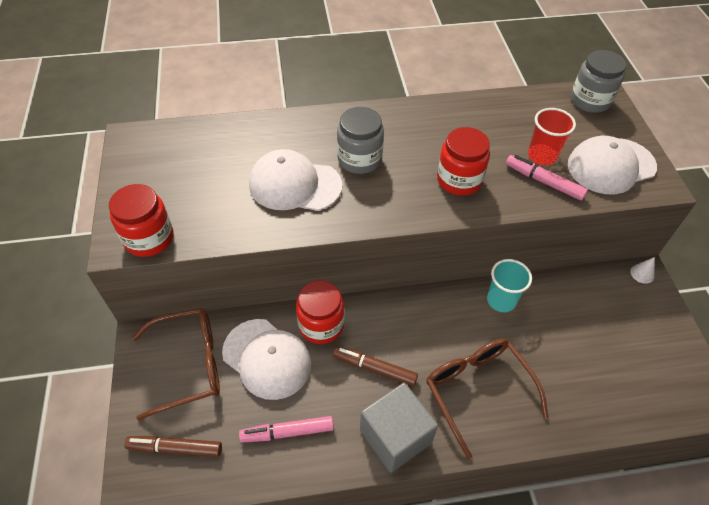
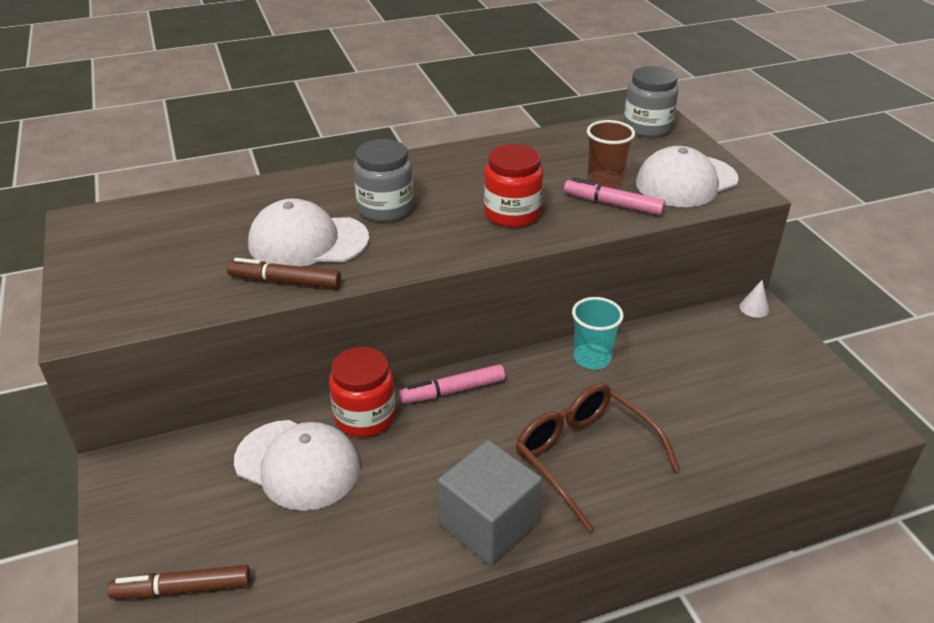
camera: 10 degrees left, 15 degrees down
(149, 238) = (122, 316): red jar -> none
(188, 365) = (188, 488): brown glasses -> none
(287, 432) = (340, 543): pink marker -> pink marker (453, 391)
(374, 368) = (445, 453): brown marker -> brown marker (285, 281)
(542, 156) = (605, 181): red cup -> brown cup

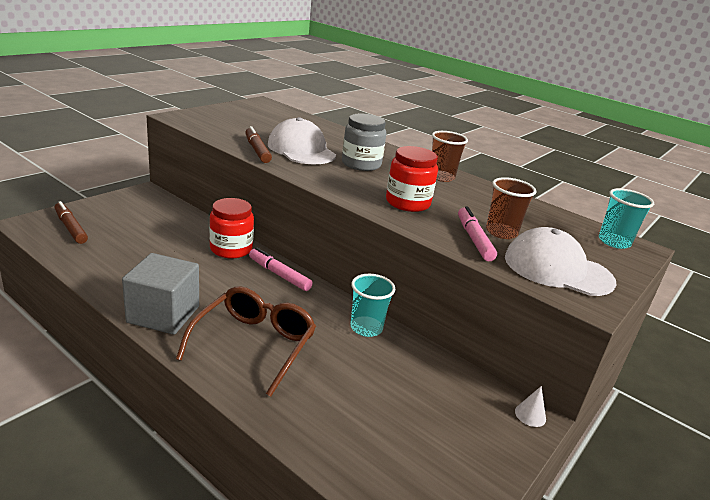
camera: 55 degrees right, 10 degrees down
(297, 464) = (177, 237): white cap -> none
(456, 165) = (441, 177): none -> brown cup
(647, 127) = (614, 242): grey jar -> turquoise cup

